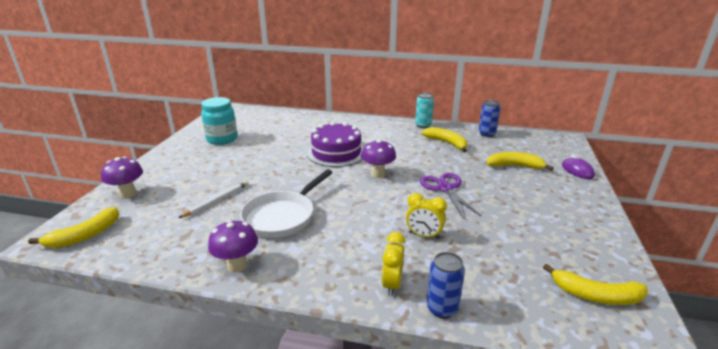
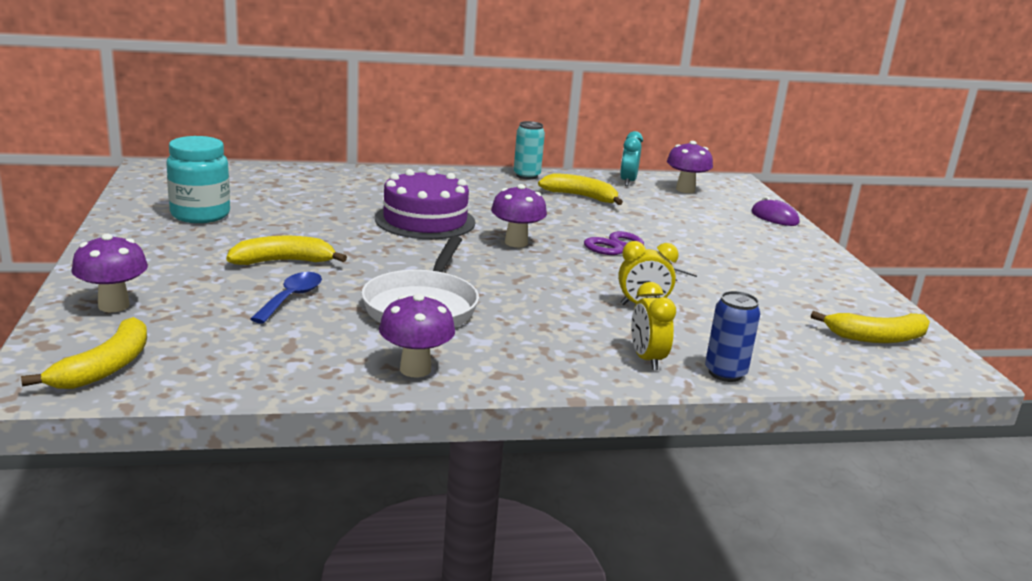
camera: 25 degrees left, 5 degrees down
(216, 200) = (291, 298): white pencil -> blue spoon
(486, 134) = (627, 182): blue can -> turquoise clock
(514, 166) = (694, 218): yellow banana -> yellow banana (283, 261)
(523, 143) = (685, 190): none -> purple mushroom

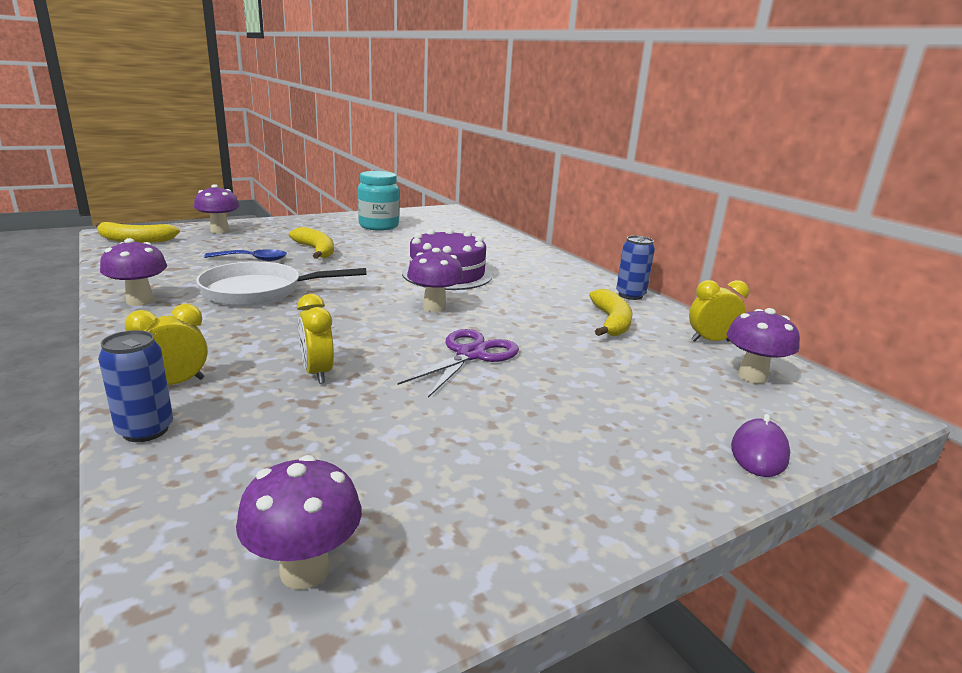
camera: 70 degrees right, 0 degrees up
(526, 176) = (630, 295): turquoise can -> blue can
(627, 182) = (710, 341): turquoise clock -> yellow clock
(877, 338) = (304, 570): yellow banana -> purple mushroom

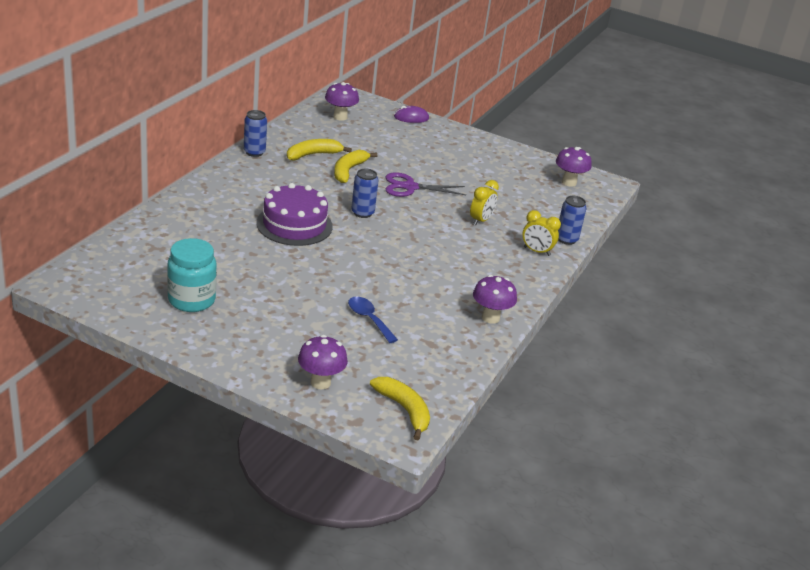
camera: 125 degrees left, 10 degrees up
(259, 291) = (420, 283): white pan -> none
(316, 250) = (310, 301): yellow banana -> yellow banana (348, 171)
(434, 307) = (362, 213): purple mushroom -> blue can
(710, 341) = (305, 126): yellow clock -> none

